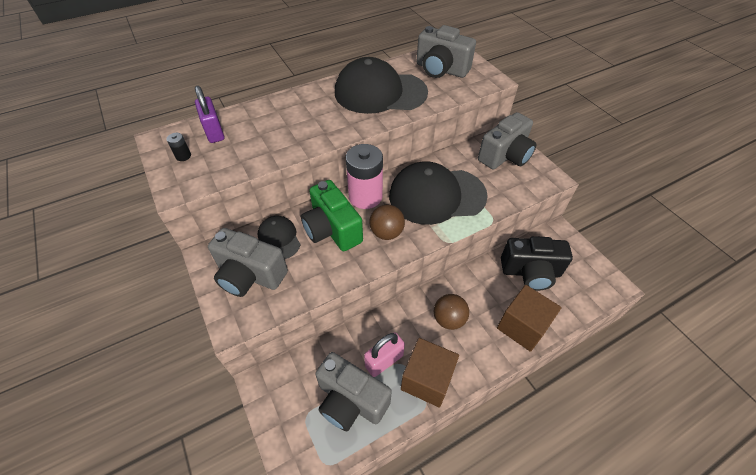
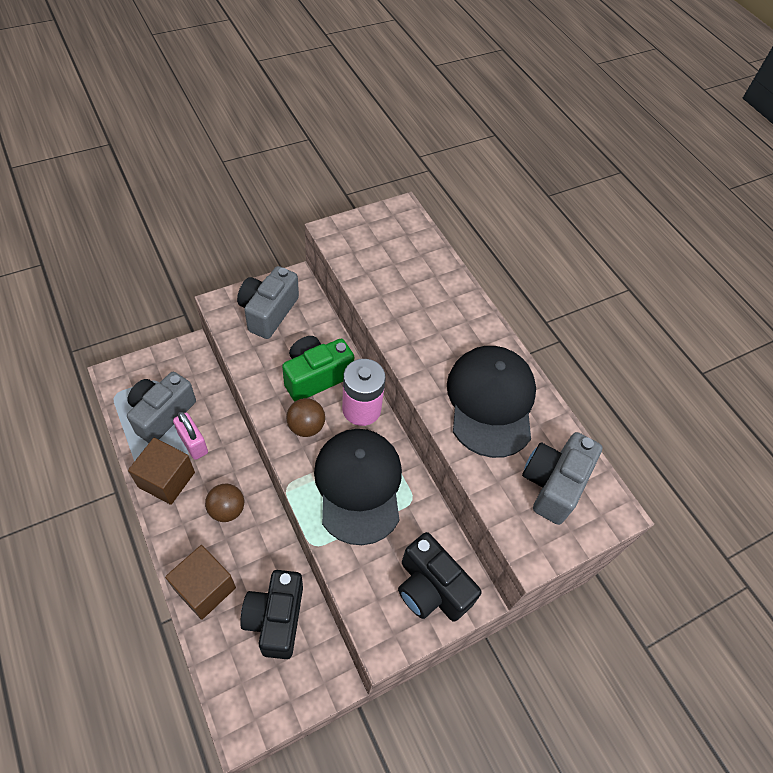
camera: 85 degrees right, 5 degrees up
(183, 156) = (376, 230): black battery -> none
(214, 132) = (412, 248): purple padlock -> none
(279, 238) = (309, 332): black cap -> none
(505, 156) = (431, 588): grey camera -> black camera

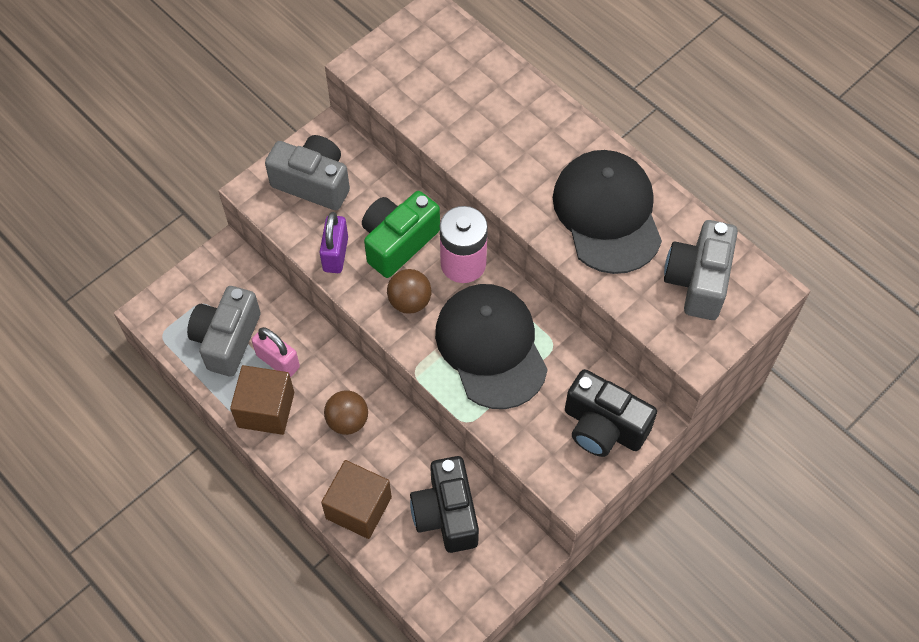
camera: 10 degrees left, 5 degrees up
(262, 371) = (335, 254): none -> purple padlock
(268, 312) = (313, 183): grey camera -> grey camera turned 105 degrees clockwise

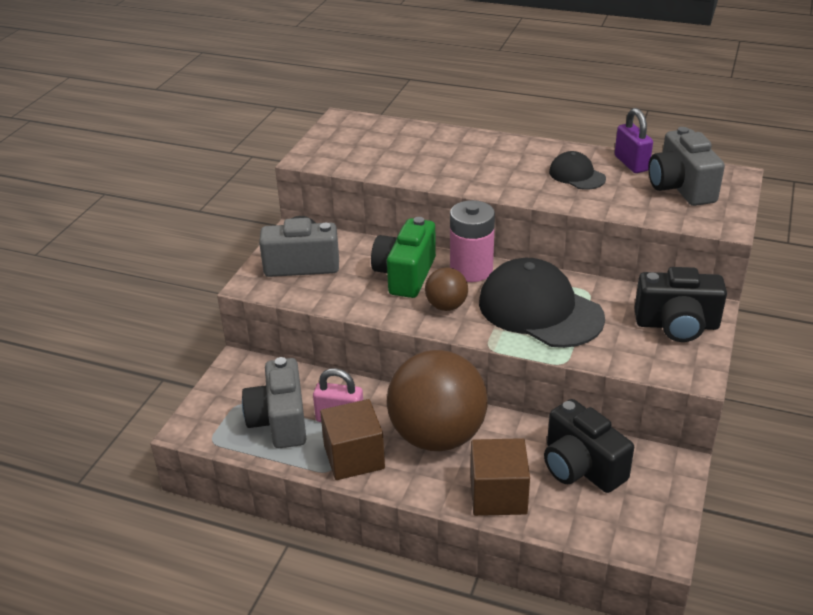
camera: 25 degrees left, 25 degrees down
(335, 254) = (356, 299): purple padlock -> purple padlock (631, 163)
(347, 421) = (437, 436): brown ball -> brown ball, size x2.17
(607, 213) = (577, 175): black cap -> black cap, size x0.50

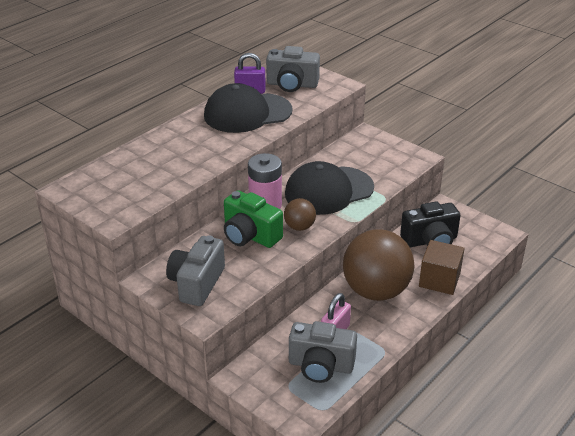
camera: 70 degrees left, 0 degrees up
(354, 457) = (377, 335): brown cube -> none
(577, 175) = (247, 113): black cap -> black cap, size x2.02
(676, 325) = (374, 148): black camera -> none

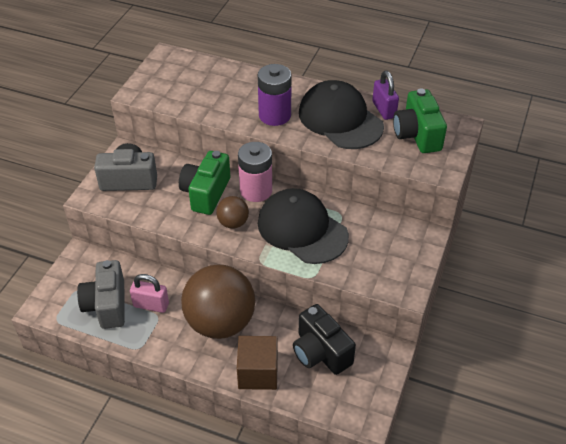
camera: 70 degrees right, 10 degrees up
(217, 144) = (274, 115): none -> purple battery
(292, 84) = (417, 135): grey camera -> green camera

